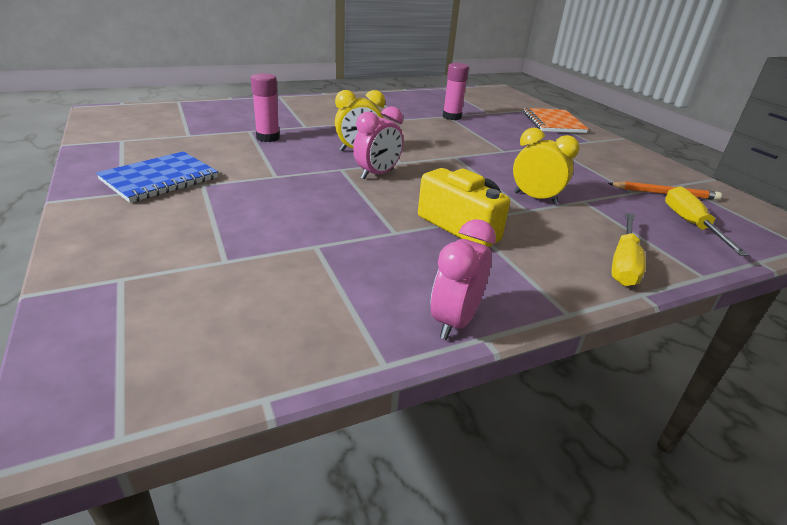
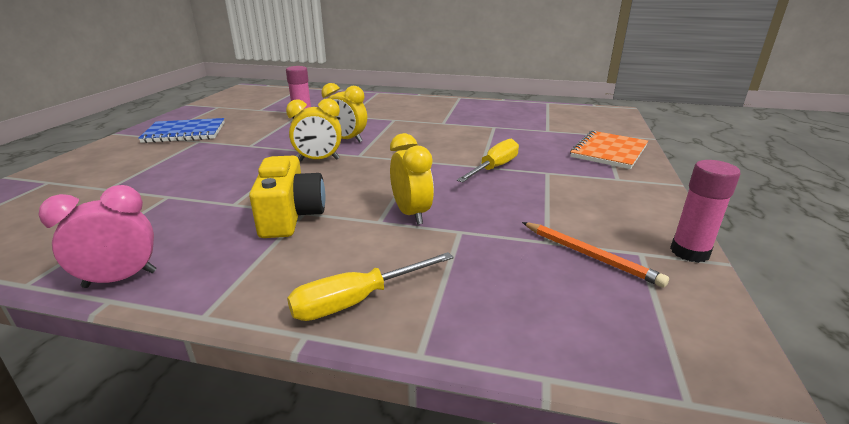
camera: 40 degrees right, 5 degrees down
(377, 174) = (319, 160): pink clock -> yellow clock
(452, 117) = (495, 128): pink glue stick -> pink glue stick (689, 252)
(690, 224) = (543, 298): yellow screwdriver -> yellow screwdriver (494, 168)

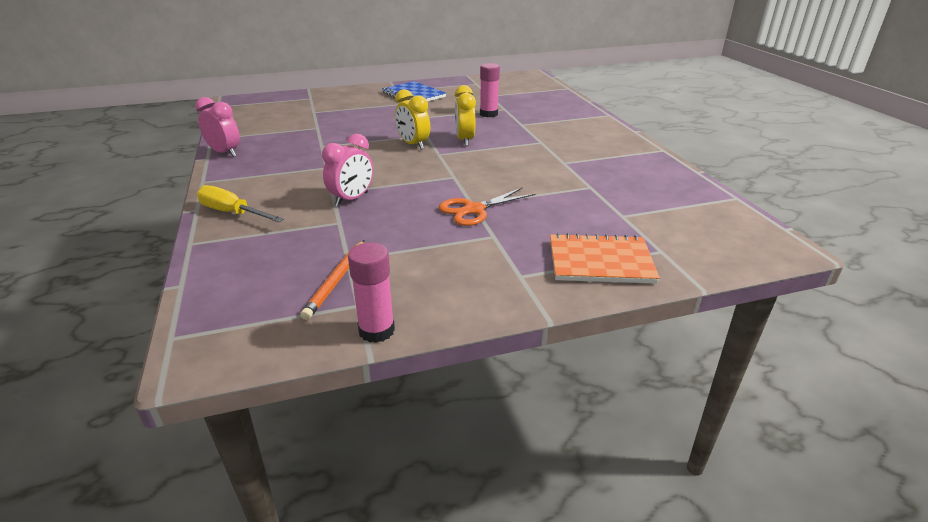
camera: 60 degrees right, 5 degrees up
(290, 216) = (318, 165): yellow camera -> none
(411, 214) = (352, 199): yellow clock -> pink clock
(494, 168) = (474, 210): yellow screwdriver -> orange scissors

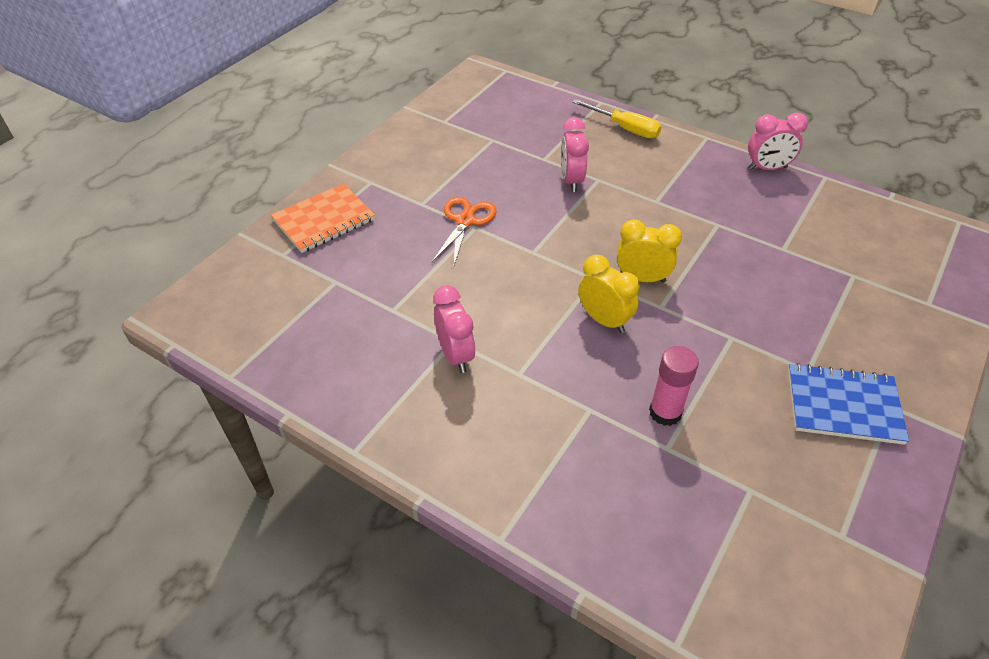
camera: 140 degrees right, 15 degrees up
(232, 213) = (625, 128): yellow screwdriver -> yellow screwdriver turned 45 degrees clockwise
(336, 281) = (476, 125): orange pencil -> none
(376, 330) = (415, 115): pink glue stick -> none
(569, 157) = (455, 355): none -> pink clock

